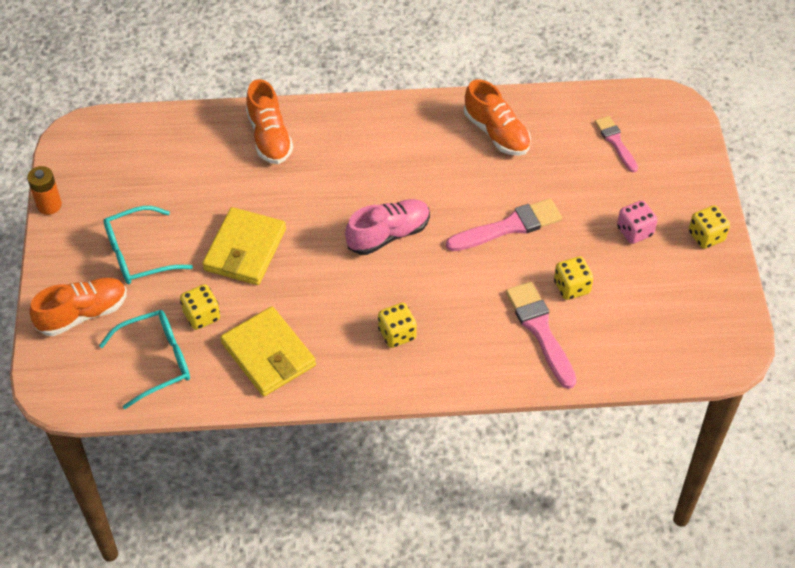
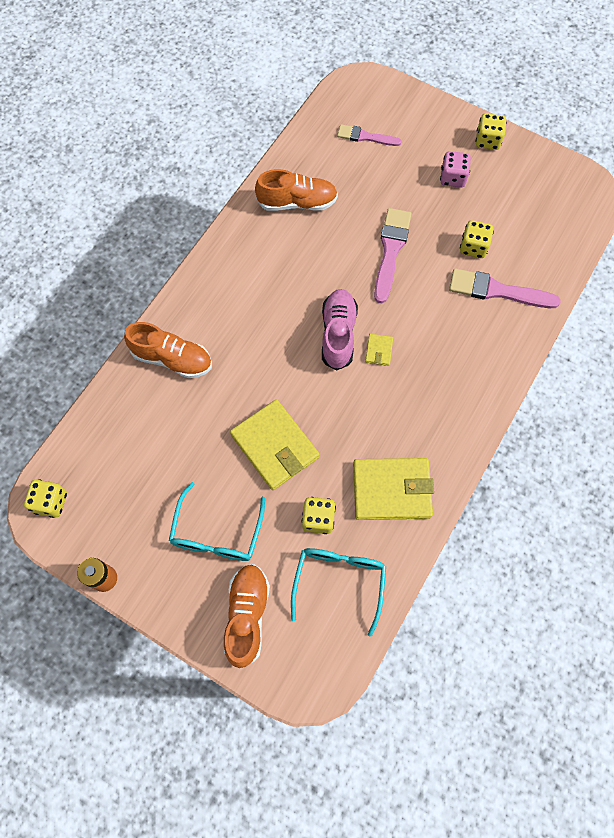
camera: 55 degrees left, 15 degrees up
(397, 273) = (379, 350): none -> yellow wallet
(397, 334) = (435, 386): yellow dice -> yellow dice (51, 502)

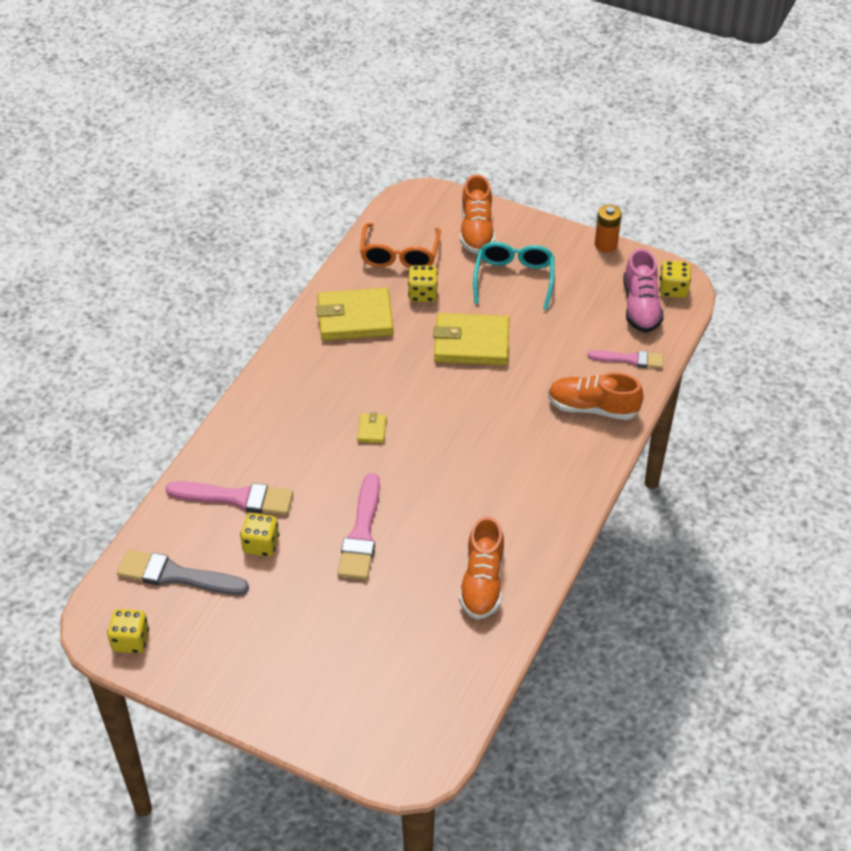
camera: 175 degrees right, 20 degrees down
(275, 446) = (471, 343): yellow wallet -> yellow wallet turned 45 degrees counterclockwise
(297, 202) = (482, 582): orange shoe -> orange shoe turned 75 degrees counterclockwise
(338, 334) = (417, 442): pink shoe -> pink shoe (640, 307)
(339, 582) = (399, 255): turquoise glasses -> orange glasses
(365, 137) = (401, 679): pink brush -> pink brush (630, 359)
(452, 178) = (282, 629): pink dice -> none
(487, 141) = (231, 686): yellow dice -> yellow dice (130, 640)
(539, 226) = (176, 575): none -> grey brush

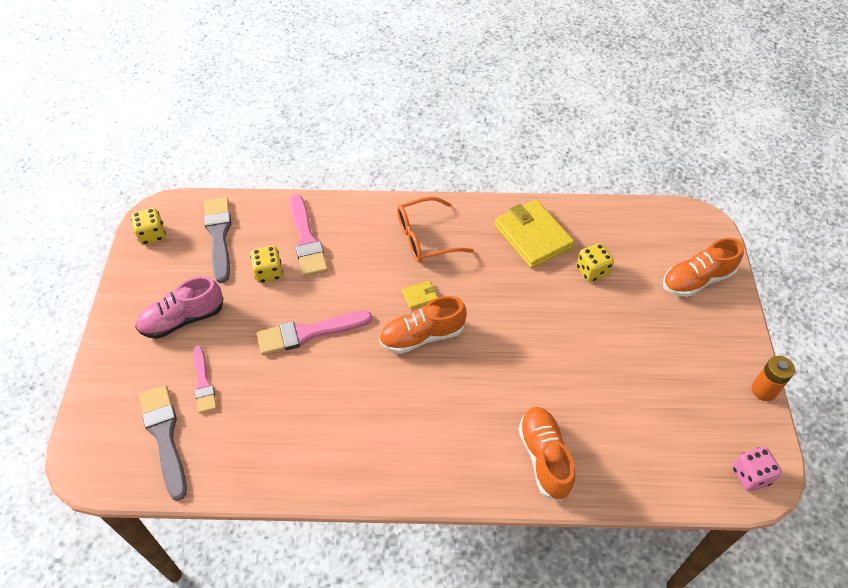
camera: 65 degrees right, 5 degrees up
(399, 255) = (625, 237): orange glasses -> orange glasses (426, 238)
(417, 689) = (164, 436): none -> grey brush
(471, 343) = (560, 328): yellow wallet -> none
(482, 582) = (294, 442): orange shoe -> orange shoe (422, 336)
(514, 279) = (660, 331): turquoise glasses -> none
(630, 359) = (627, 468): pink brush -> pink brush (203, 383)
(640, 307) = (704, 453): pink shoe -> pink shoe (182, 319)
(673, 289) = (750, 475): yellow dice -> pink dice

